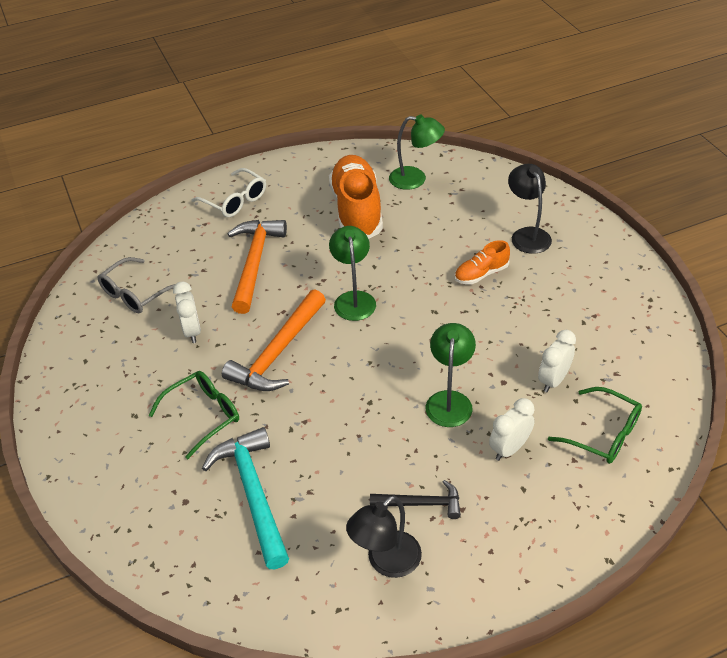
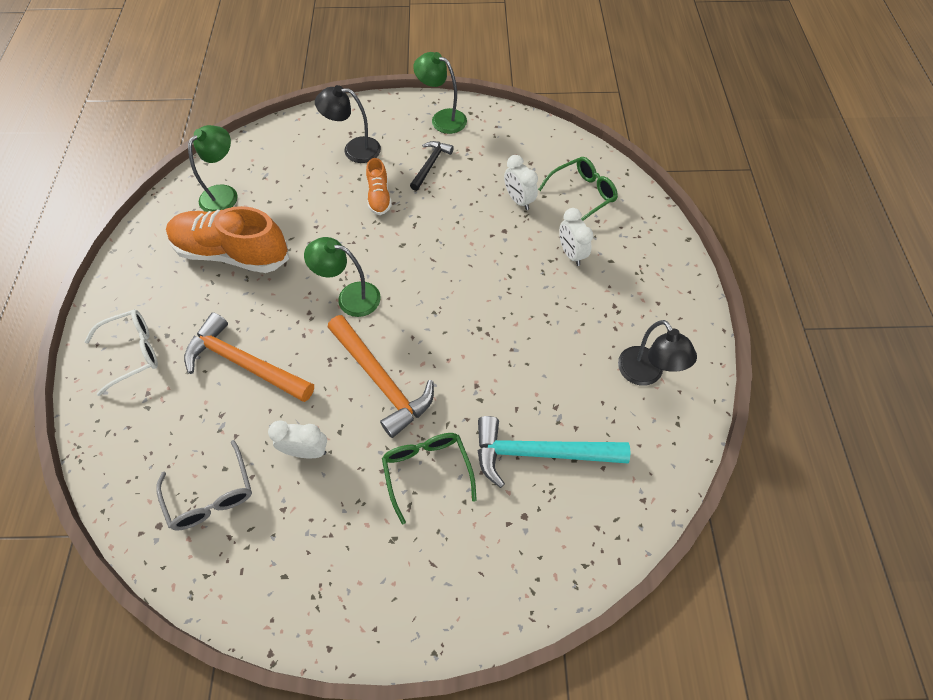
camera: 70 degrees left, 15 degrees up
(421, 503) = (599, 330): black hammer -> black hammer (430, 165)
(449, 400) = (505, 272): green lamp -> green lamp (442, 118)

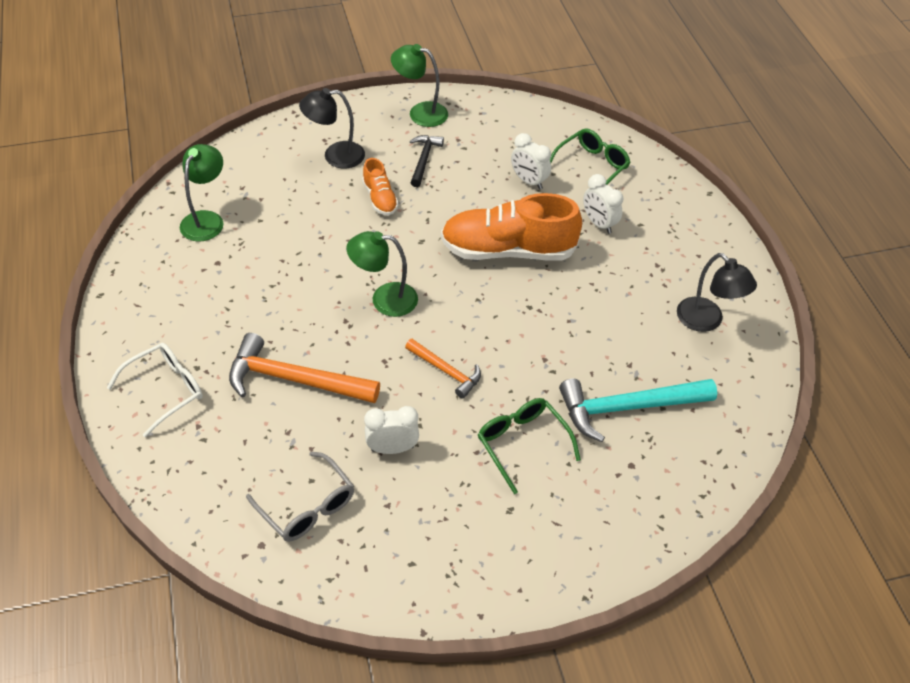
camera: 15 degrees left, 10 degrees down
(233, 253) = (239, 277): orange shoe -> orange shoe (508, 250)
(381, 380) = (446, 371): orange hammer -> orange hammer, size x0.57

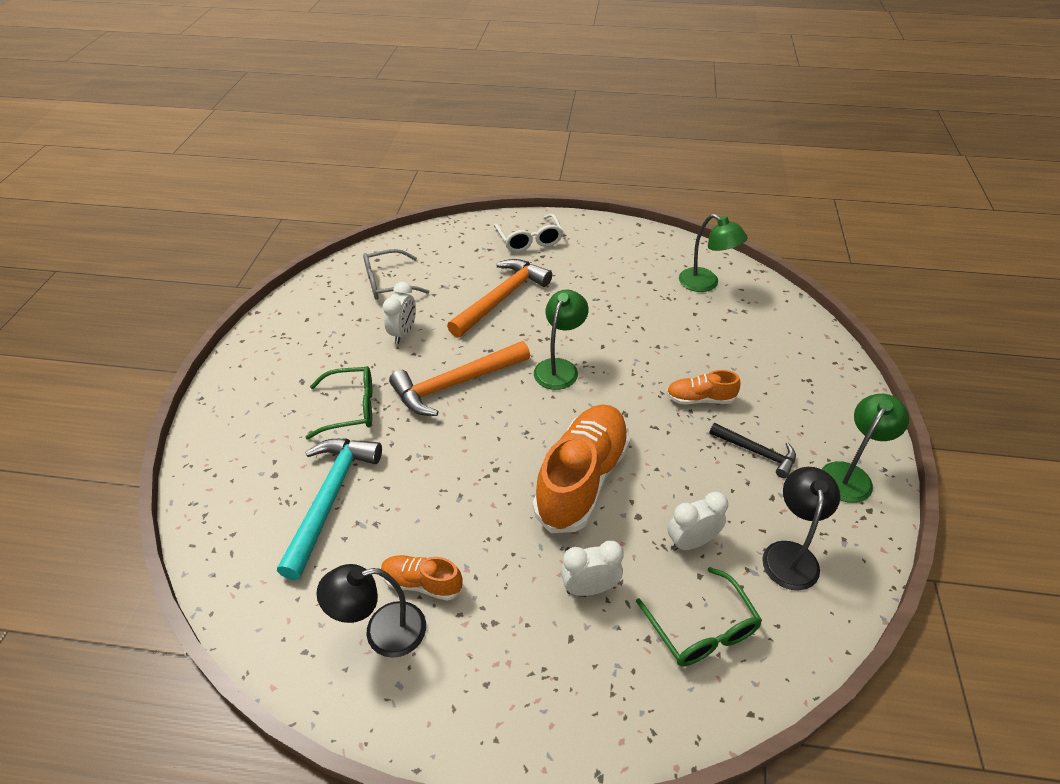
camera: 115 degrees right, 5 degrees down
(335, 156) = (778, 382): black lamp -> black lamp (790, 554)
(446, 371) = (455, 384): orange hammer -> orange hammer, size x1.76
(657, 314) = (422, 583): none -> orange shoe

